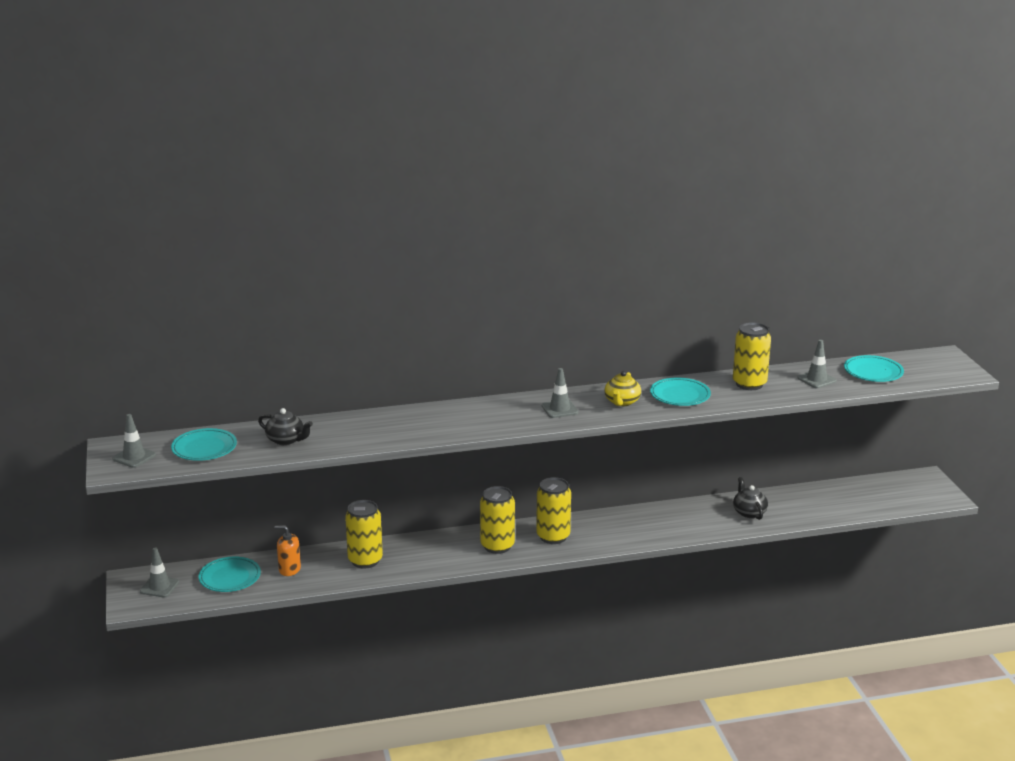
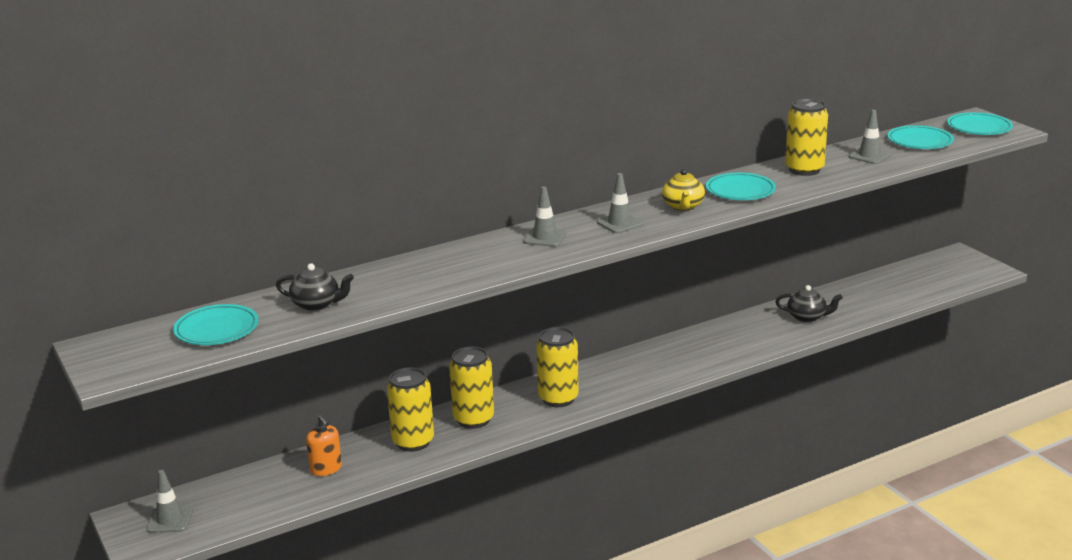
camera: 15 degrees left, 0 degrees up
(134, 457) = (128, 354): grey traffic cone -> grey traffic cone (545, 237)
(230, 577) = (256, 492): turquoise plate -> turquoise plate (979, 128)
(289, 569) = (326, 469): orange soap dispenser -> orange soap dispenser turned 120 degrees counterclockwise
(553, 537) = (614, 378): yellow can -> yellow can (473, 419)
(749, 512) = (807, 317): black teapot -> black teapot turned 135 degrees clockwise

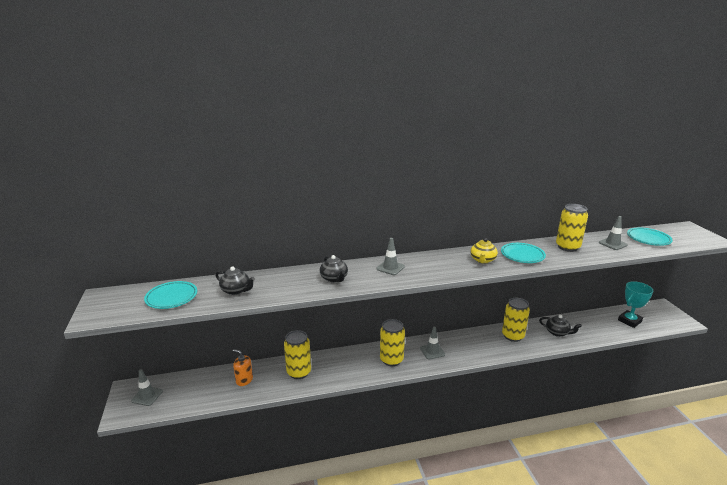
camera: 15 degrees right, 0 degrees up
(326, 469) = (244, 380): orange soap dispenser -> orange soap dispenser turned 135 degrees clockwise
(464, 265) = (334, 278): none -> black teapot
(473, 419) = (338, 364): yellow can -> yellow can (513, 336)
(619, 223) = (439, 265): grey traffic cone -> grey traffic cone (432, 351)
(912, 283) = (629, 321): none -> turquoise trophy
(979, 128) = (690, 235): turquoise plate -> none

